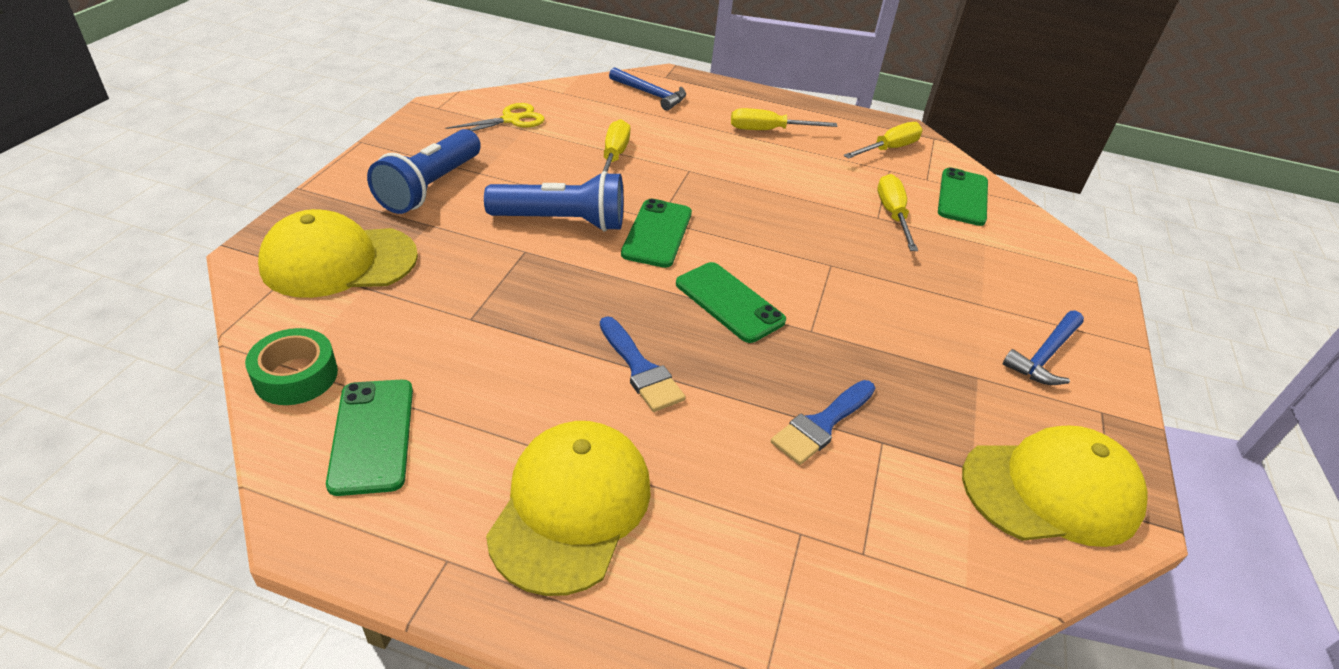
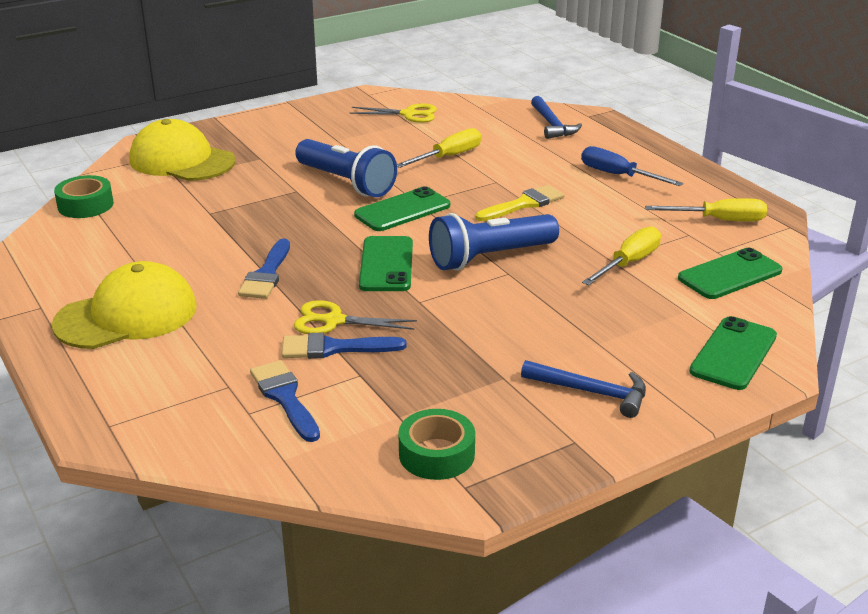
camera: 45 degrees right, 10 degrees down
(372, 435) = (82, 244): green phone -> green phone (733, 354)
(430, 187) = (291, 138): blue flashlight -> blue flashlight (489, 257)
(743, 186) = (524, 204): none -> yellow brush
(768, 130) = (618, 175): yellow screwdriver -> blue screwdriver
(777, 392) = (333, 321): none -> yellow scissors
(866, 511) = (285, 397): none -> blue brush
(1045, 356) = (592, 392): blue hammer -> blue hammer turned 150 degrees counterclockwise
(1051, 490) = (436, 454): yellow cap -> green tape

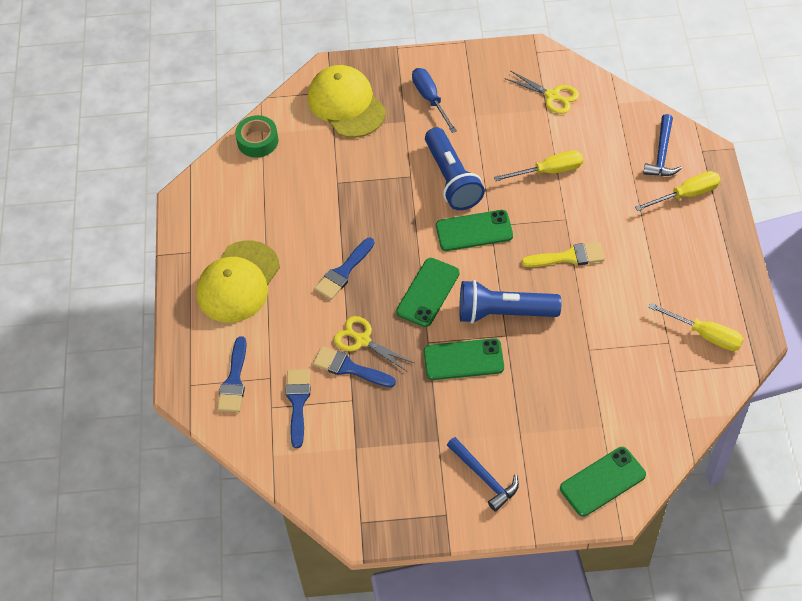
camera: 30 degrees right, 25 degrees up
(127, 315) = (238, 282): yellow cap -> yellow cap turned 120 degrees clockwise
(176, 403) = (234, 380): none -> blue brush
(436, 454) = (359, 489): green tape -> none
(618, 175) = (667, 246): blue screwdriver -> blue screwdriver (430, 99)
(628, 263) = (599, 358): yellow screwdriver -> yellow screwdriver (686, 194)
(729, 274) = (663, 401): green phone -> green phone (463, 359)

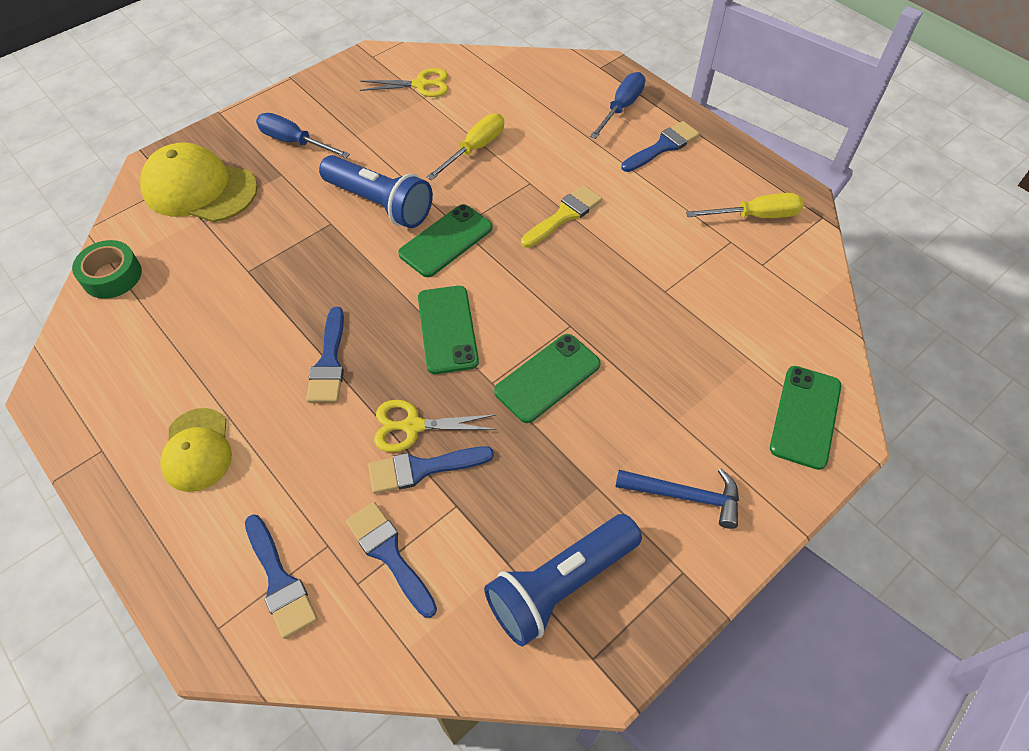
camera: 40 degrees left, 0 degrees up
(238, 282) = (197, 450): yellow cap -> yellow cap, size x0.63
(503, 313) = (547, 304): blue flashlight -> blue flashlight (560, 585)
(662, 154) = (567, 85): blue hammer -> none
(686, 194) = (621, 108): yellow screwdriver -> blue screwdriver
(688, 243) = (663, 146): none -> blue brush

